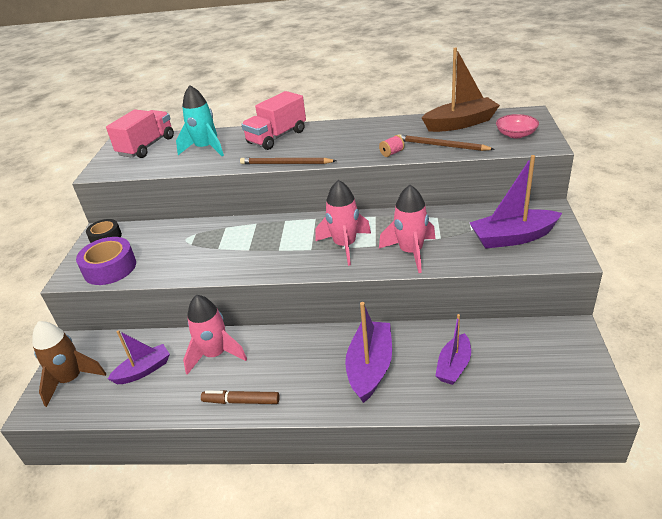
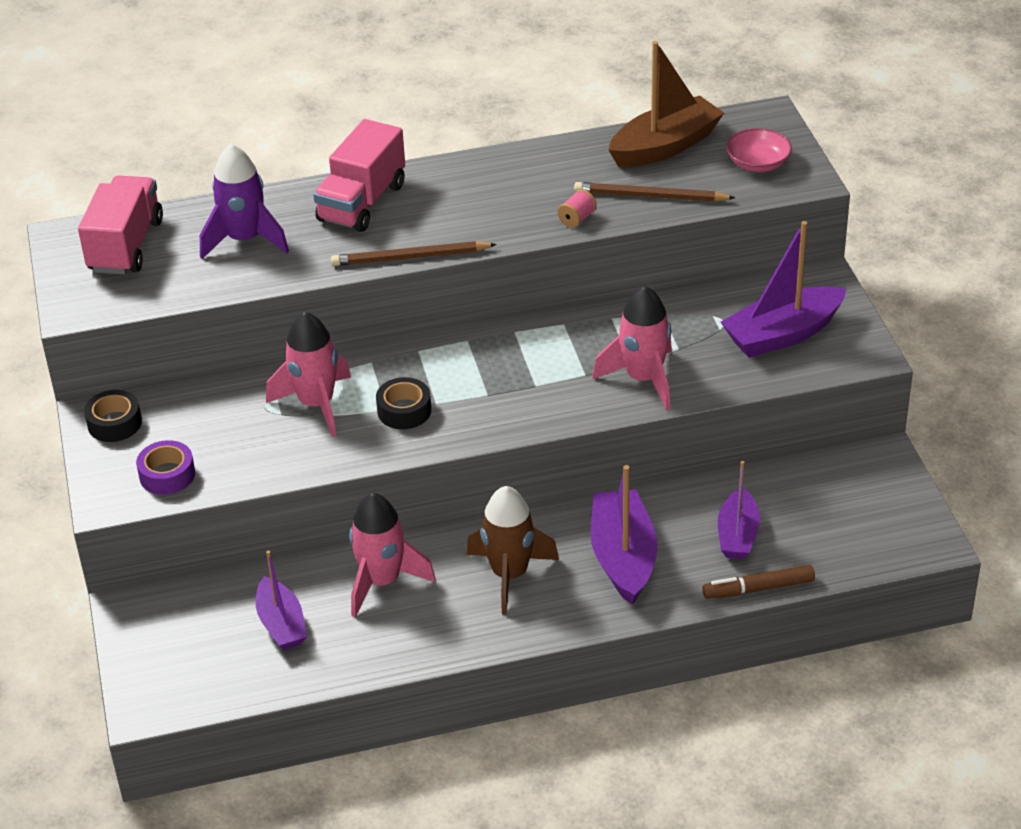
camera: 20 degrees left, 5 degrees up
(71, 379) = (170, 659): brown rocket -> brown rocket (509, 575)
(110, 268) = (167, 475): purple tape -> purple tape, size x0.64
(144, 370) = (281, 624): purple boat -> purple boat turned 120 degrees clockwise
(205, 148) = (245, 240): turquoise rocket -> purple rocket
(241, 401) = (459, 636): brown marker -> brown marker (758, 588)
(258, 251) = (404, 411): none -> black tape
(345, 245) = (538, 381): pink rocket -> pink rocket (316, 404)

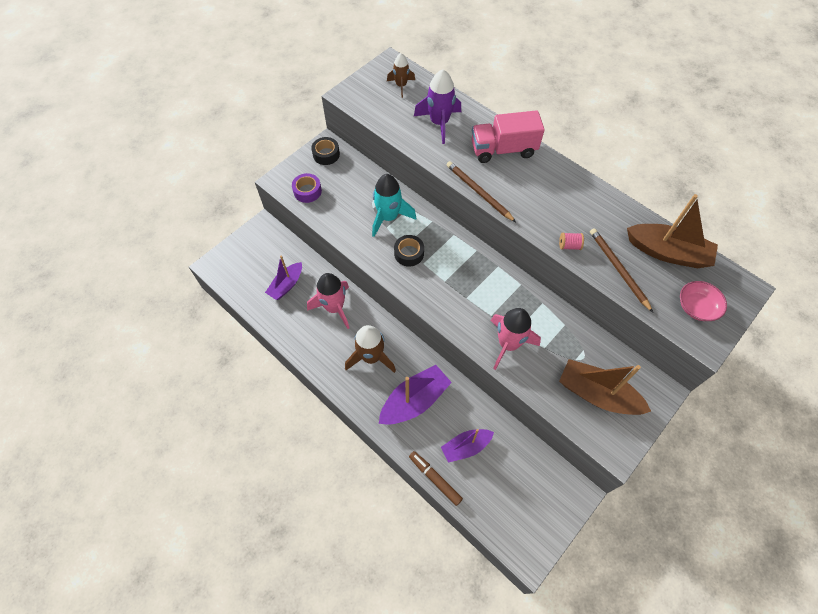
camera: 55 degrees right, 20 degrees up
(126, 246) = (401, 86): pink truck -> brown rocket
(316, 404) = (388, 217): pink rocket -> turquoise rocket
(782, 334) = (597, 394): purple boat -> brown boat

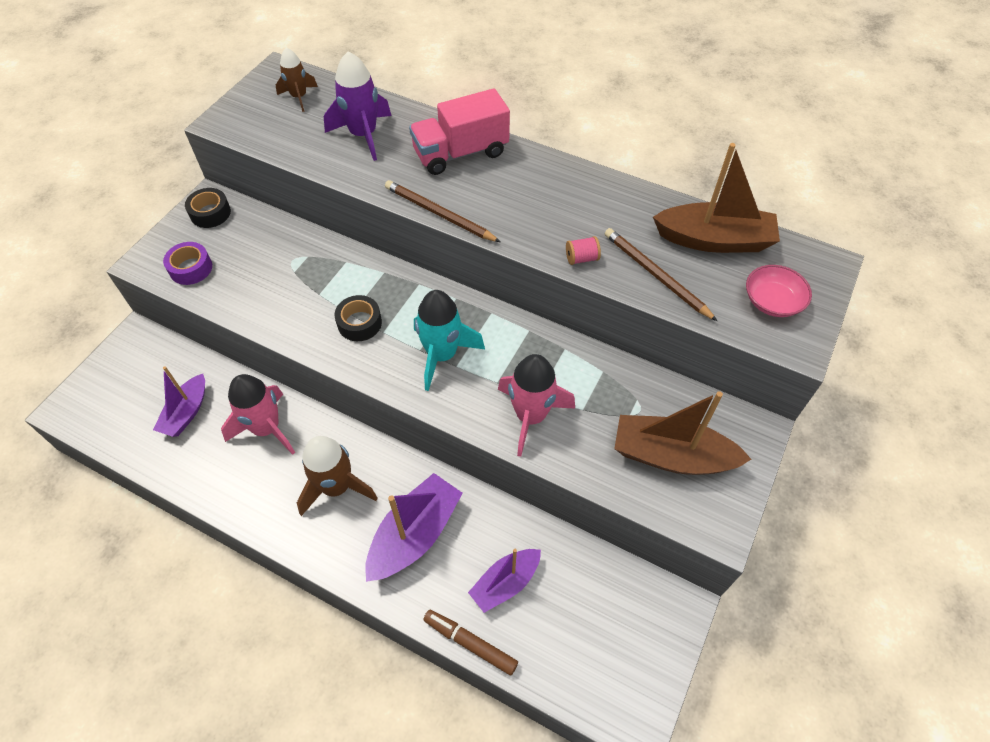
camera: 15 degrees left, 5 degrees down
(388, 217) = (319, 280): turquoise rocket -> turquoise rocket (442, 355)

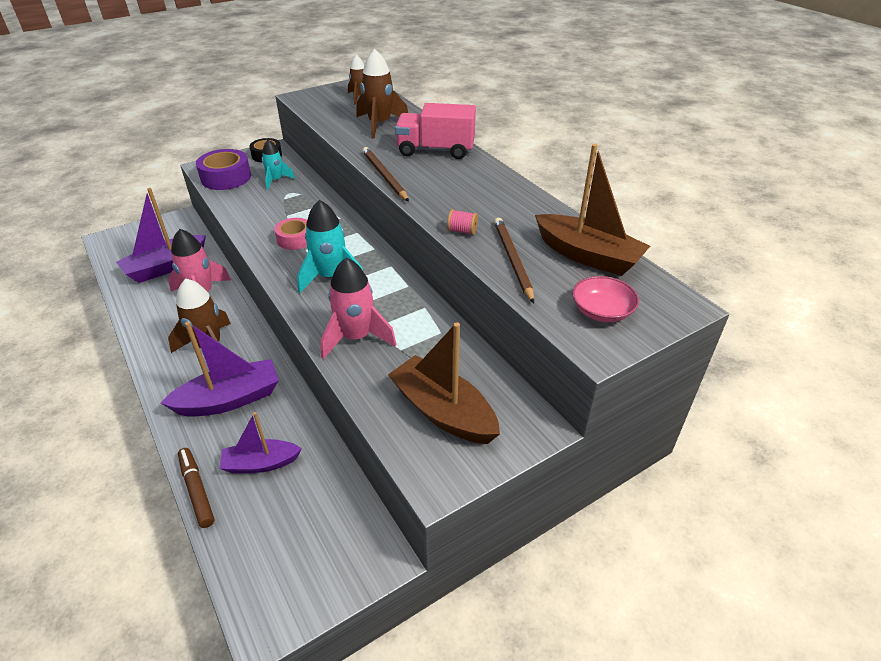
camera: 30 degrees right, 15 degrees down
(186, 412) = (166, 267): purple boat -> purple boat, size x1.54
(191, 268) = (226, 177): purple tape -> purple tape, size x1.55
(259, 248) = (276, 180): none -> turquoise rocket
(359, 323) = (295, 239): black tape -> pink tape
(363, 135) = (379, 125): purple rocket -> brown rocket

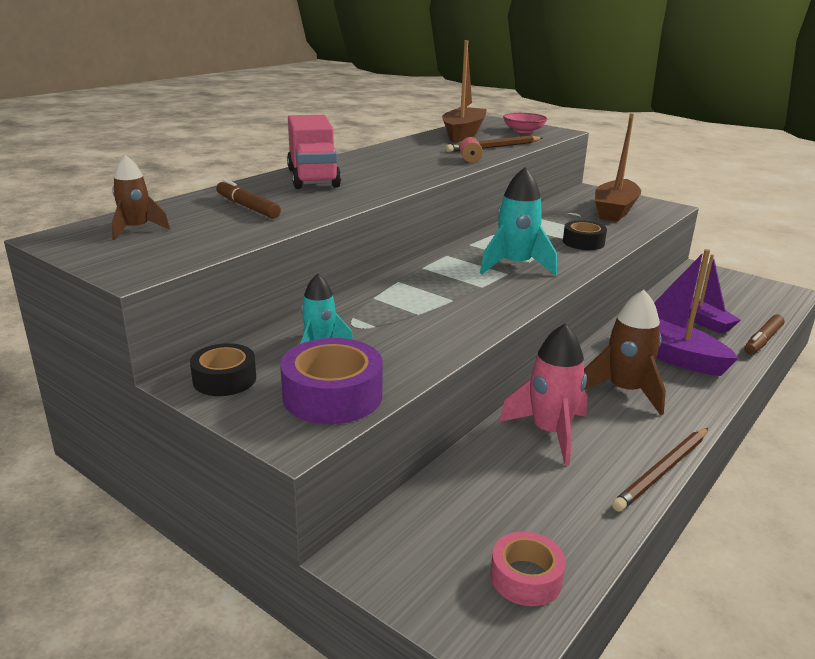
camera: 110 degrees left, 15 degrees down
(166, 267) = (521, 498): purple boat -> none
(295, 239) = (466, 296): pink tape -> pink tape (526, 577)
(356, 337) = (583, 242): pink rocket -> black tape
(379, 125) = (247, 207): brown rocket -> brown marker
(384, 176) = (395, 190): brown pencil -> brown pencil (663, 471)

